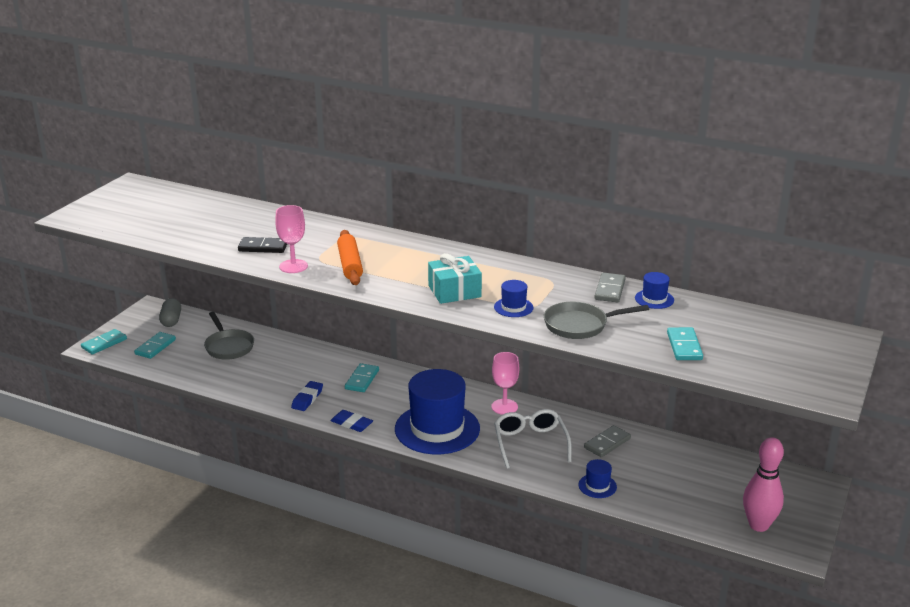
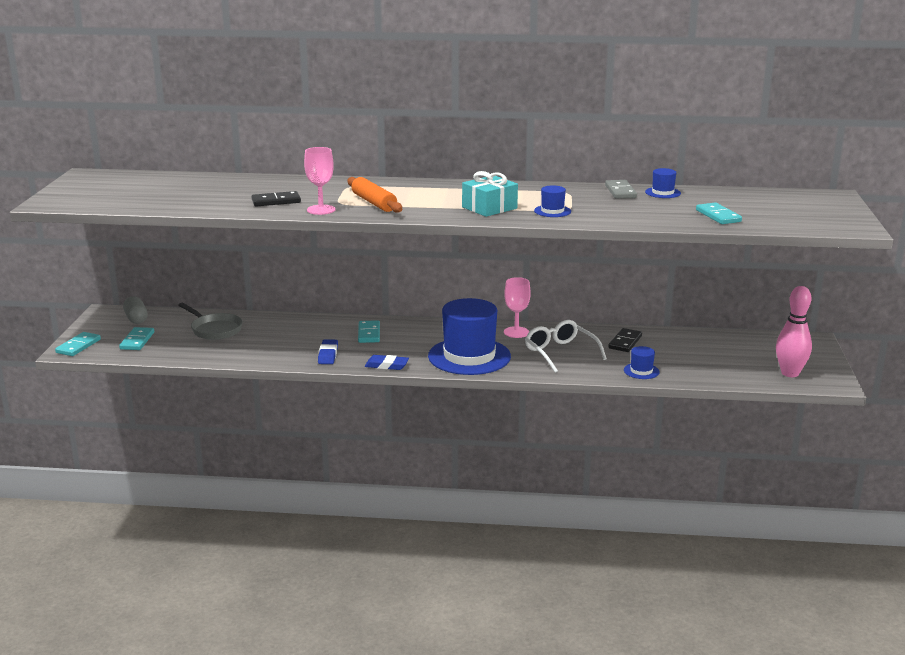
camera: 20 degrees left, 5 degrees down
(580, 325) = (620, 215): grey pan -> none
(607, 443) = (625, 342): grey domino -> black domino

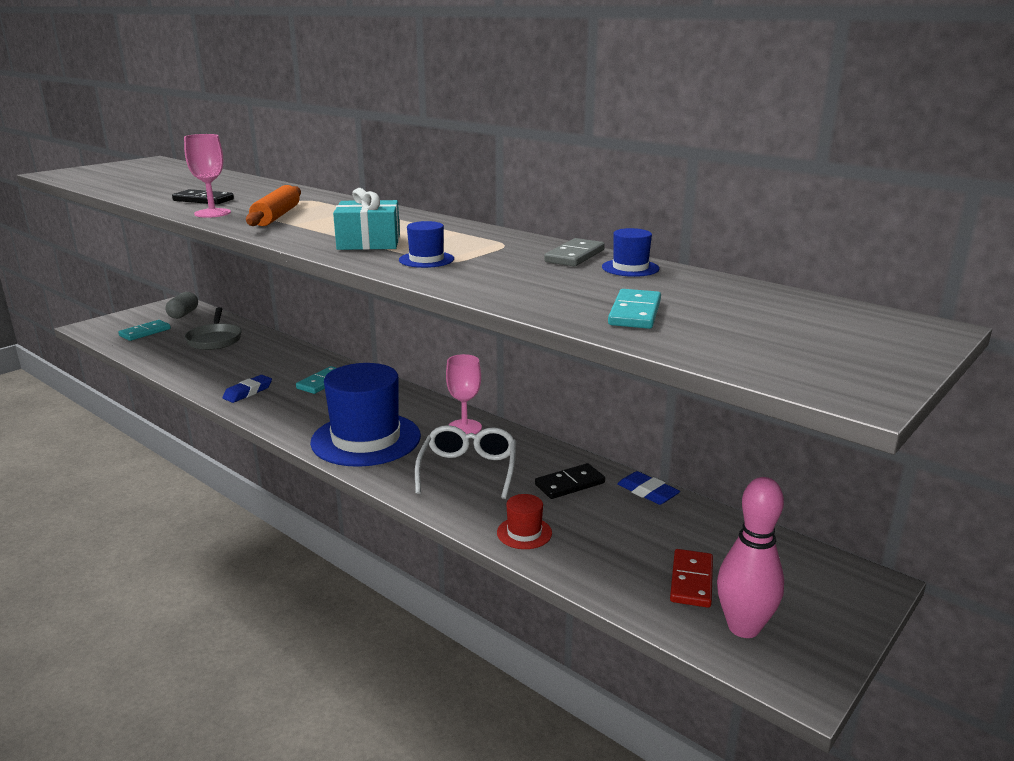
camera: 35 degrees right, 0 degrees up
(78, 346) = (101, 325): turquoise domino -> none
(386, 365) = (273, 421): blue eraser -> blue eraser (647, 492)
(641, 371) = (524, 533): blue hat -> red hat
(745, 364) = (691, 581): none -> red domino

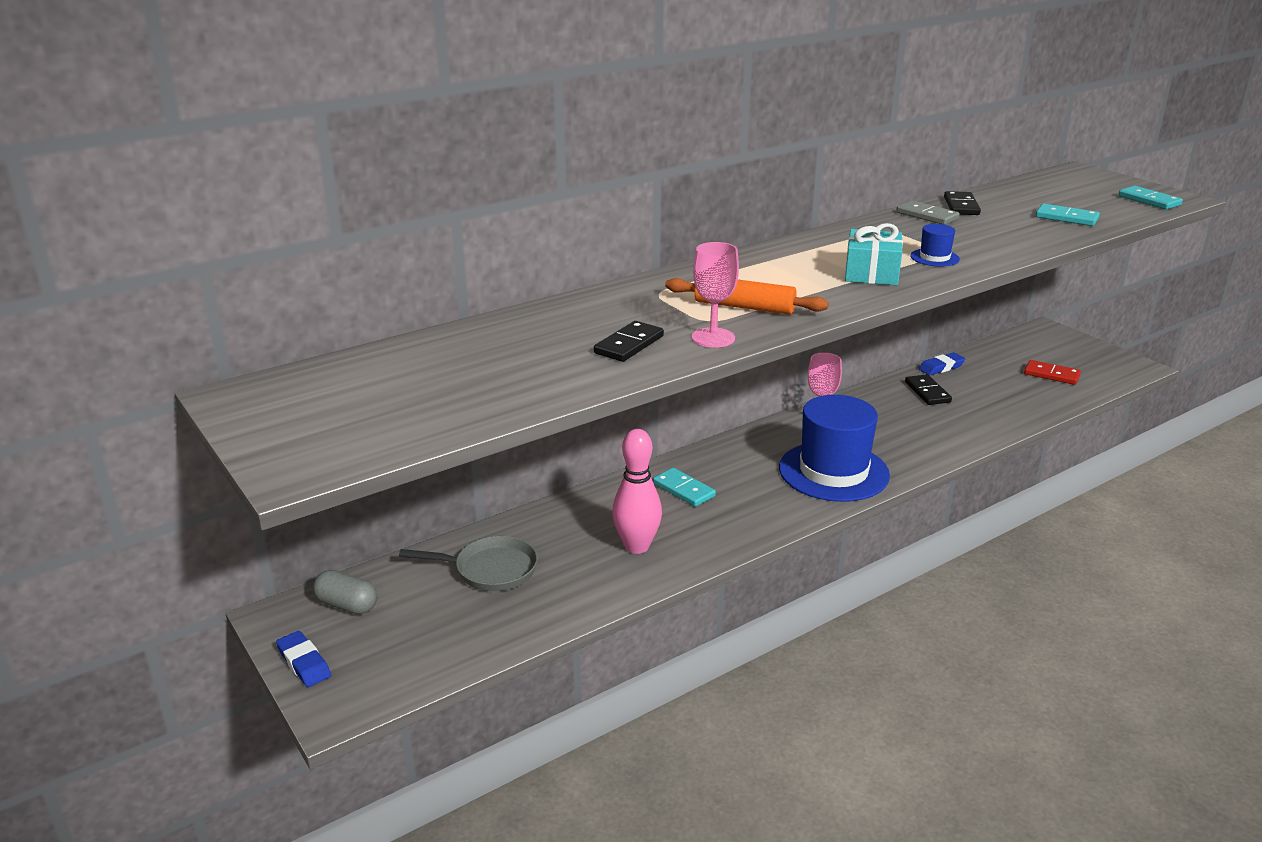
camera: 75 degrees left, 5 degrees up
(145, 332) = (413, 640): turquoise domino -> turquoise domino (1149, 200)
(248, 392) = (693, 540): blue eraser -> blue eraser (304, 663)
(468, 471) = (902, 429): white glasses -> none
(524, 533) = (998, 418): red hat -> none
(630, 268) = (961, 206): blue hat -> black domino
(743, 627) = (1096, 370): pink bowling pin -> pink bowling pin (637, 546)

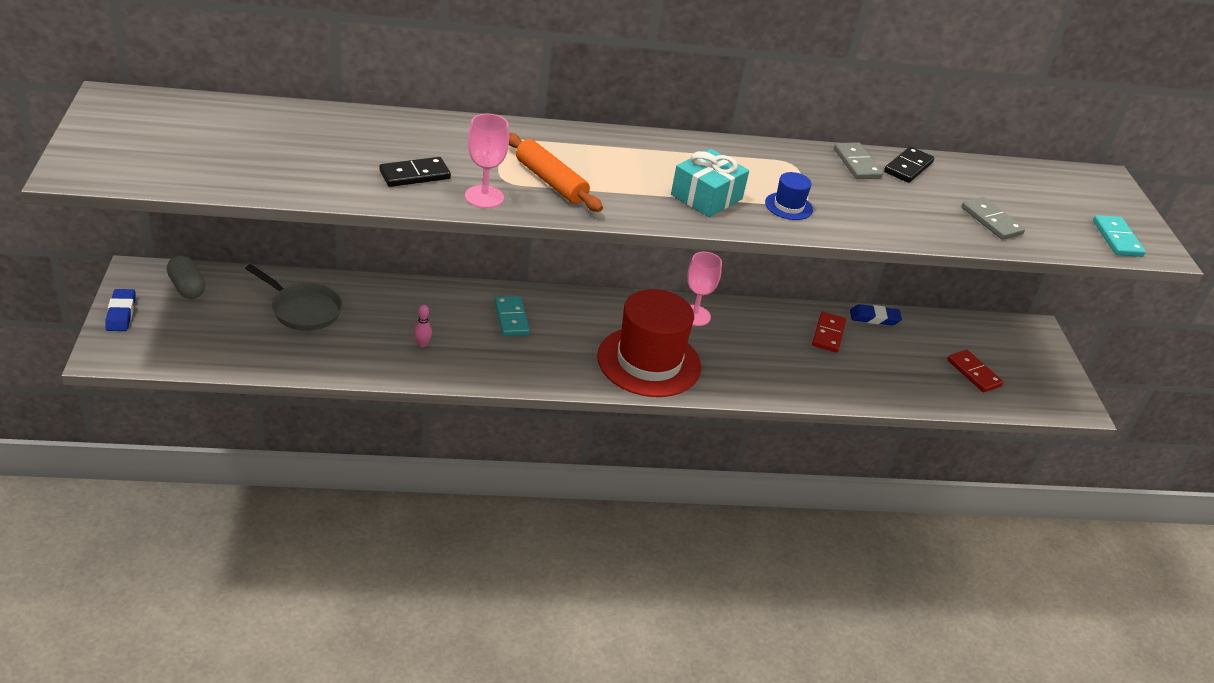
camera: 25 degrees right, 10 degrees up
(637, 546) = (422, 344): pink bowling pin -> pink bowling pin, size x0.42
(833, 472) = (649, 362): blue hat -> red hat
(927, 392) = (828, 334): black domino -> red domino
(1066, 218) = (991, 221): turquoise domino -> grey domino

